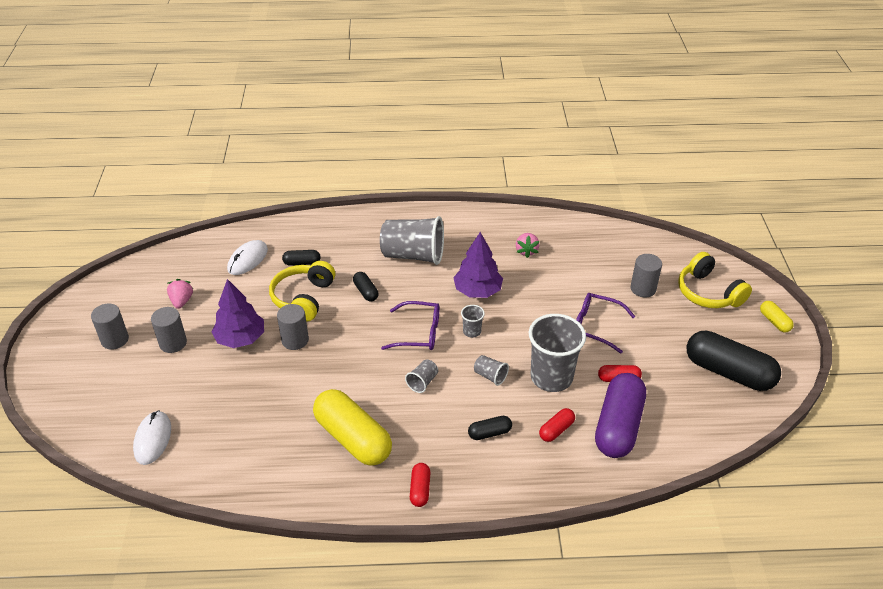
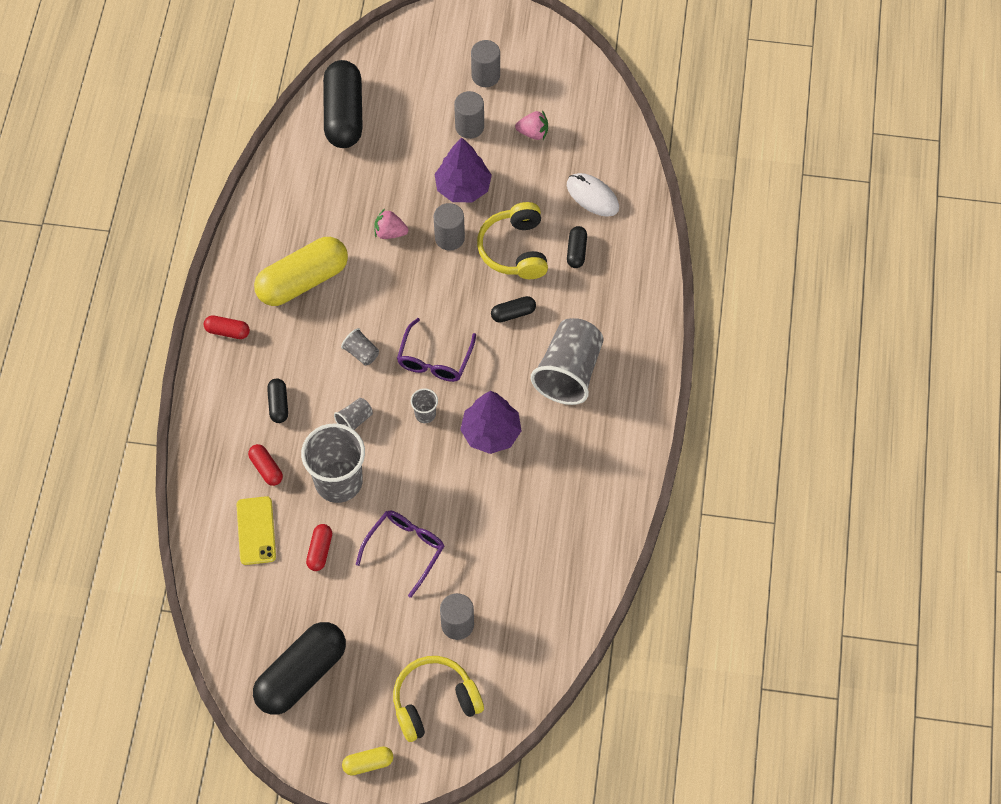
camera: 100 degrees right, 20 degrees up
(153, 439) = (344, 114): white mouse -> black capsule
(303, 298) = (515, 249): yellow headphones -> yellow headphones turned 120 degrees counterclockwise
(526, 251) = (553, 503): pink strawberry -> pink strawberry (390, 232)
(618, 426) = (256, 531): purple capsule -> yellow phone

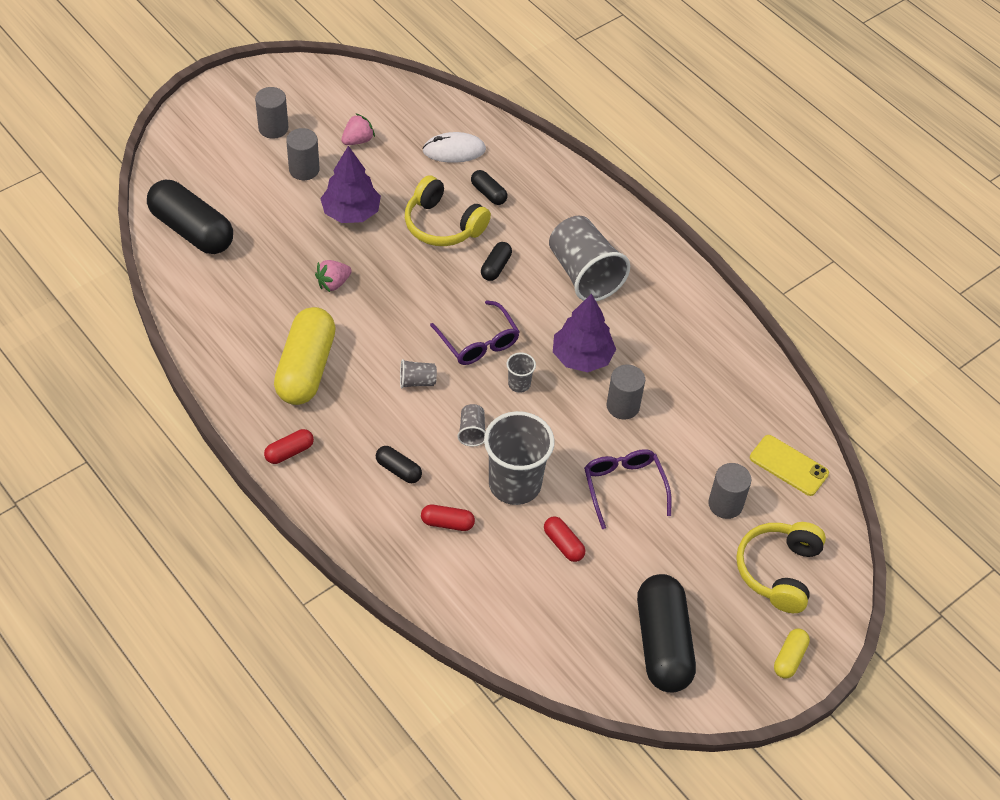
camera: 50 degrees left, 10 degrees down
(256, 531) = (496, 574): yellow phone -> yellow phone (788, 465)
(449, 238) = (384, 253): grey cylinder -> grey cylinder (623, 406)

